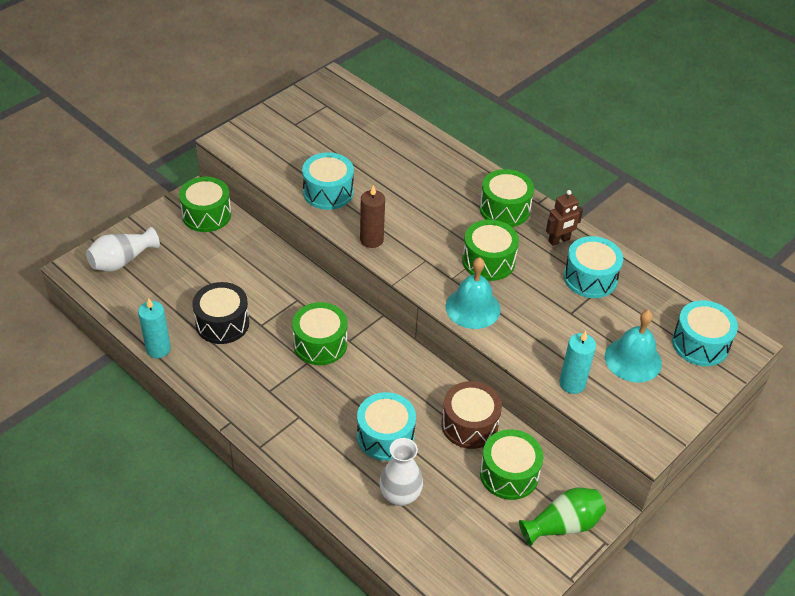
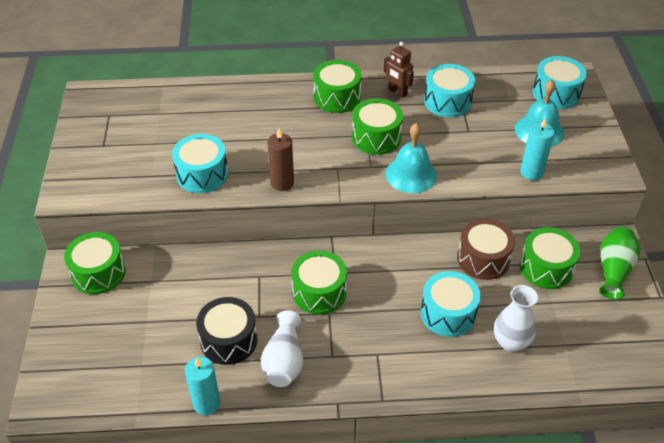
camera: 45 degrees left, 0 degrees up
(122, 261) = (76, 365): white vase -> white vase (284, 361)
(559, 240) = (397, 92): brown robot -> brown robot turned 120 degrees clockwise

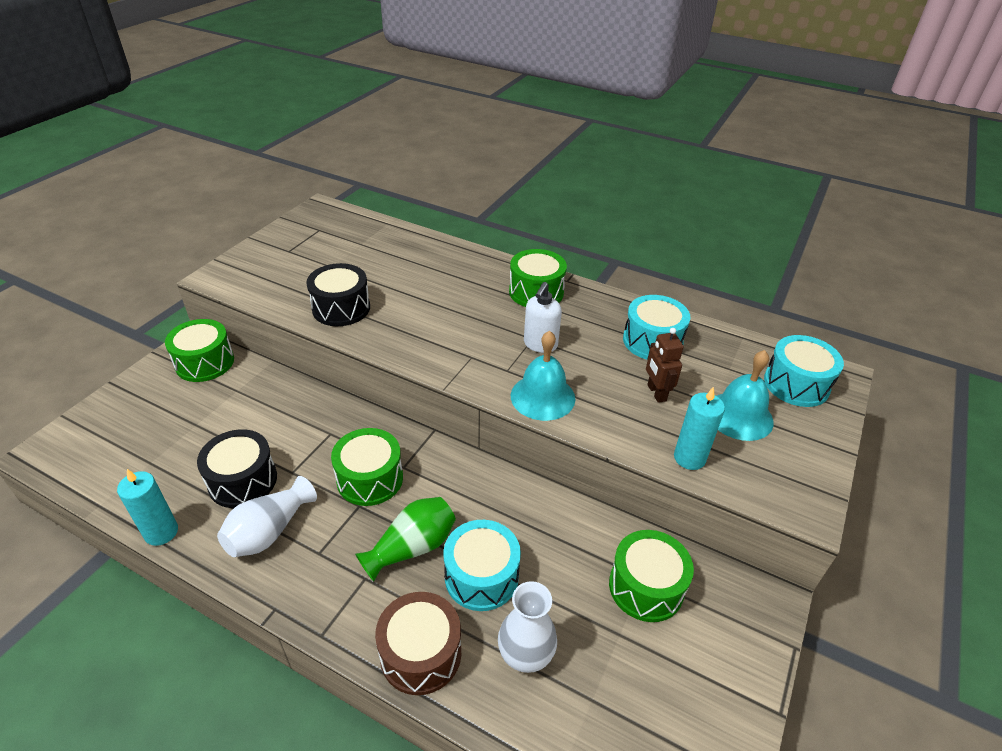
camera: 30 degrees right, 5 degrees down
(202, 174) = (341, 308): turquoise drum -> black drum
(282, 183) = (404, 347): brown candle -> none
(376, 137) = (540, 345): green drum -> white soap dispenser
(397, 92) = (604, 311): brown robot -> brown robot (656, 393)
(483, 259) = (576, 535): brown drum -> brown drum (420, 653)
(614, 270) = (737, 638): green vase -> green vase (412, 547)

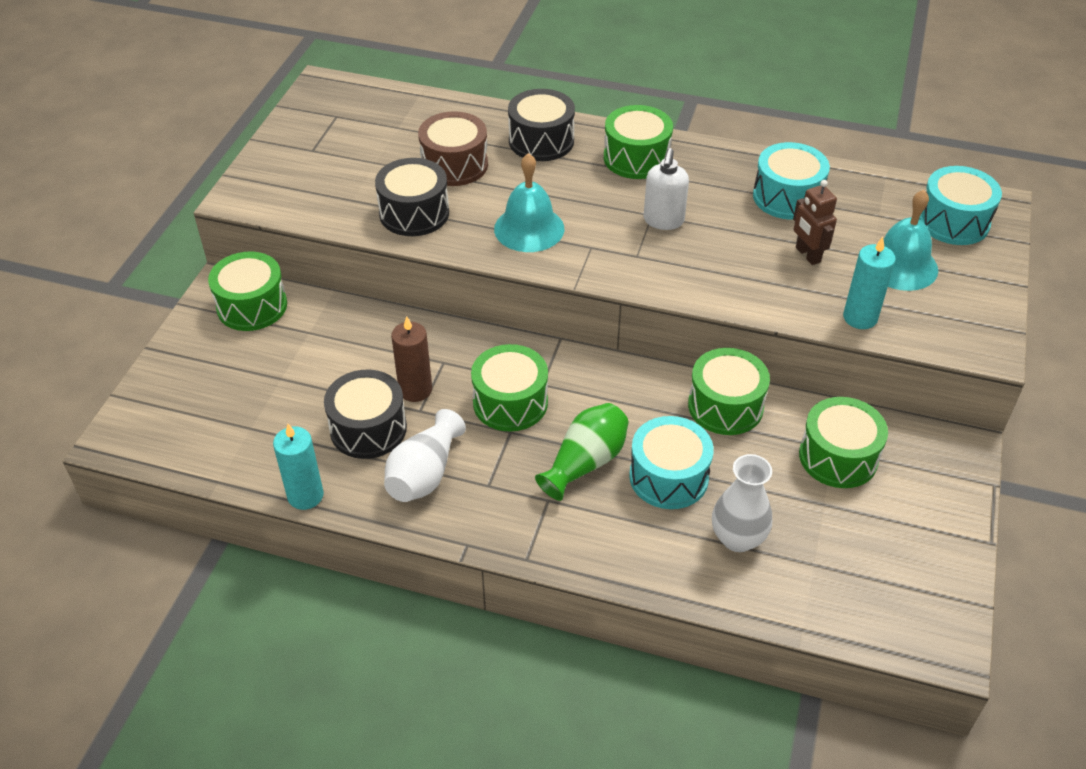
camera: 10 degrees left, 5 degrees up
(297, 453) = (415, 390): none -> brown candle
(420, 653) = (634, 556): brown drum -> brown drum (454, 165)
(465, 268) = (541, 141): none -> black drum
(542, 397) = (686, 279): turquoise bell -> turquoise bell (529, 228)
(555, 516) = (725, 406): none -> green drum

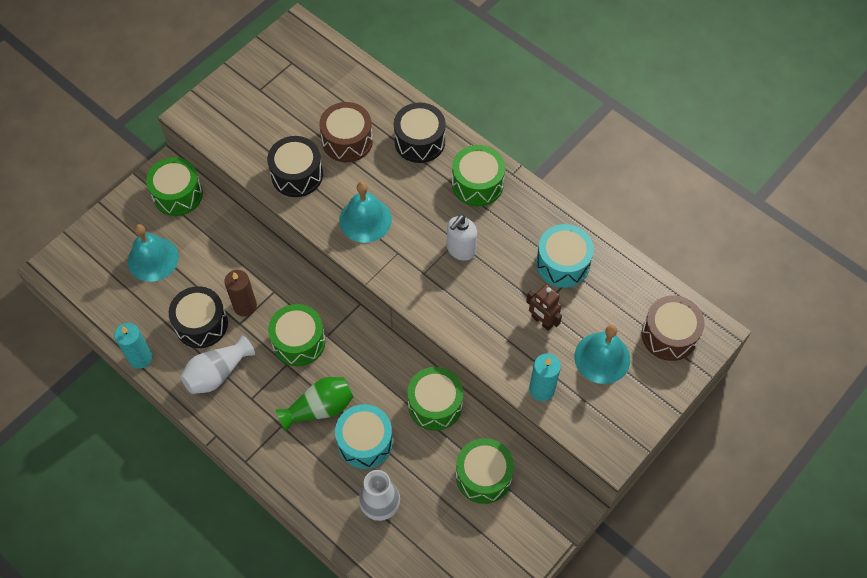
camera: 25 degrees right, 15 degrees up
(258, 382) = (153, 259): none -> turquoise bell
(807, 255) = (542, 321): brown robot -> brown robot turned 45 degrees counterclockwise
(953, 221) = (669, 335): turquoise drum -> brown drum

